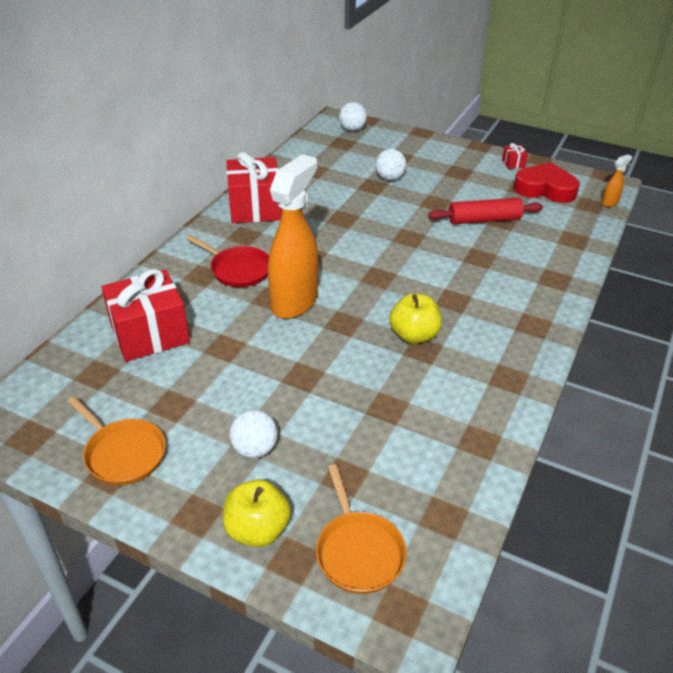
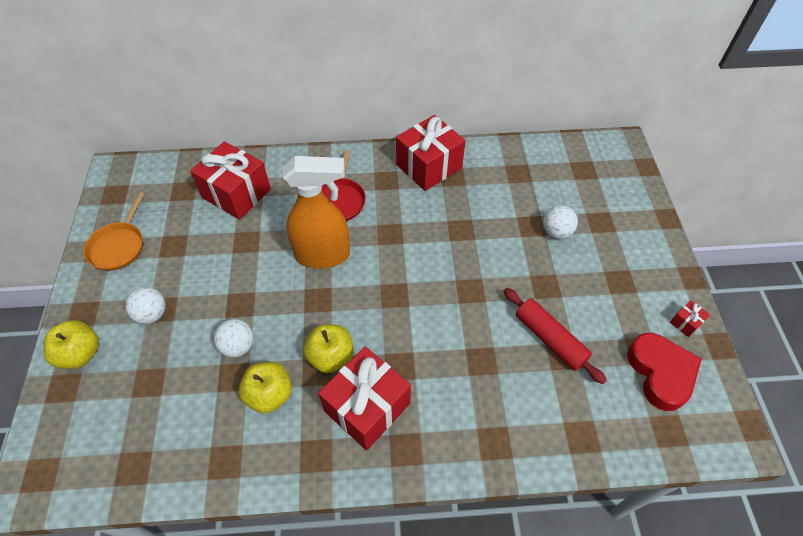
camera: 60 degrees right, 15 degrees up
(352, 129) = (616, 165): white ball -> white ball (238, 346)
(358, 551) = (81, 424): orange pan -> none
(426, 388) = (270, 395): none -> yellow apple
(480, 332) = (367, 407): none -> red gift
(610, 203) = (692, 451): orange spray bottle -> none

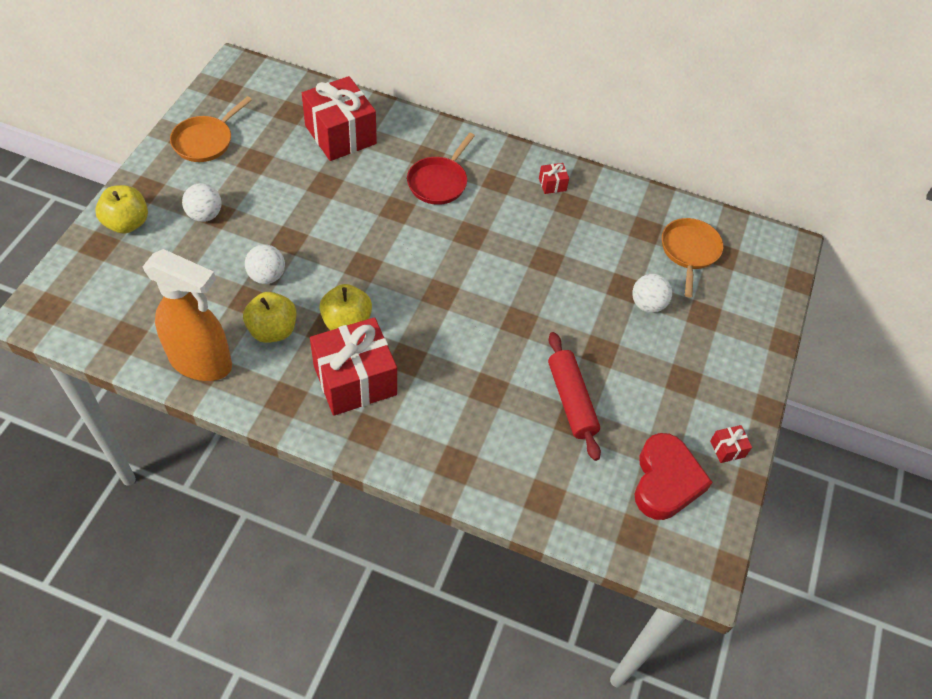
camera: 20 degrees right, 0 degrees up
(323, 255) = (392, 228): orange spray bottle -> orange spray bottle (202, 362)
(429, 166) = (552, 184): red gift -> red gift, size x0.41
(559, 177) = (689, 251): none -> orange pan

